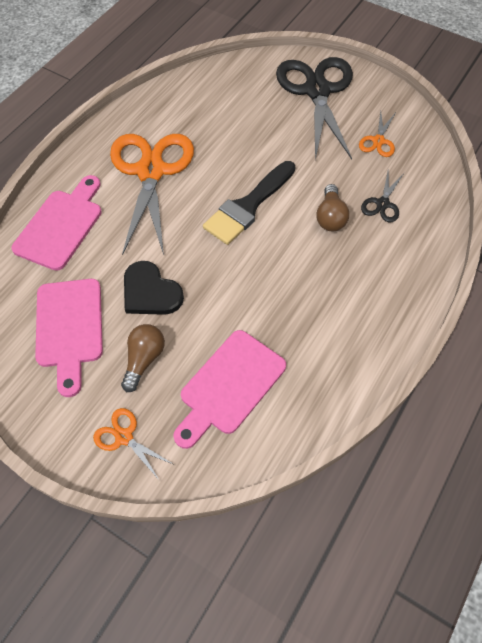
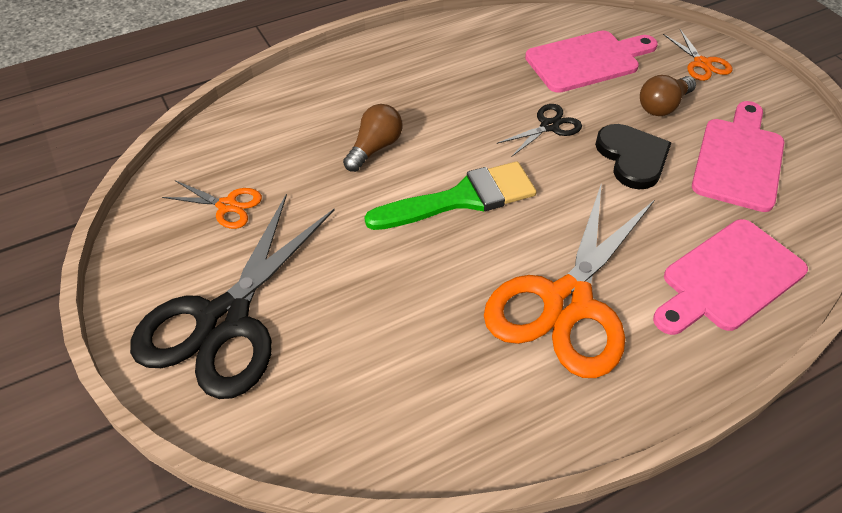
camera: 150 degrees left, 10 degrees down
(248, 206) = (461, 199): black brush -> green brush
(378, 141) = (227, 206): orange scissors -> orange scissors turned 60 degrees clockwise
(382, 204) = (304, 137): black scissors -> black scissors (549, 126)

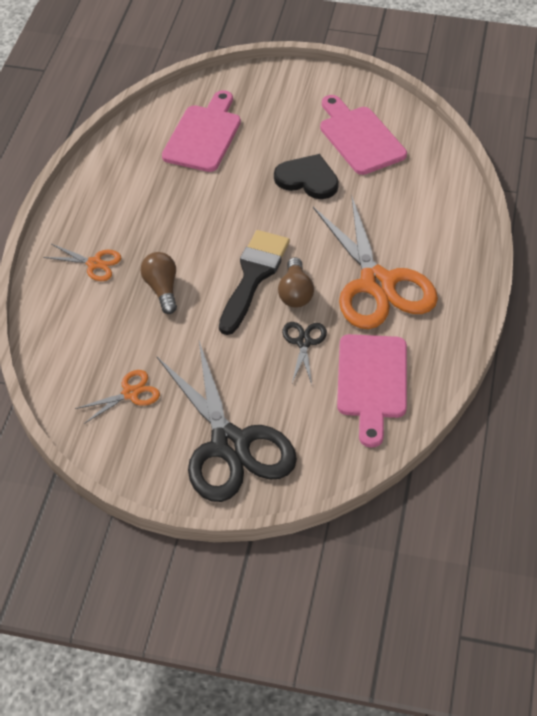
camera: 50 degrees left, 0 degrees up
(461, 199) = (253, 277): green brush -> black brush
(549, 126) = (240, 195): black scissors -> black scissors (304, 342)
(663, 106) = (283, 134): brown light bulb -> brown light bulb (295, 293)
(701, 63) = (269, 88): orange scissors -> orange scissors (94, 264)
(728, 278) = (430, 209): pink cutting board -> pink cutting board (372, 382)

